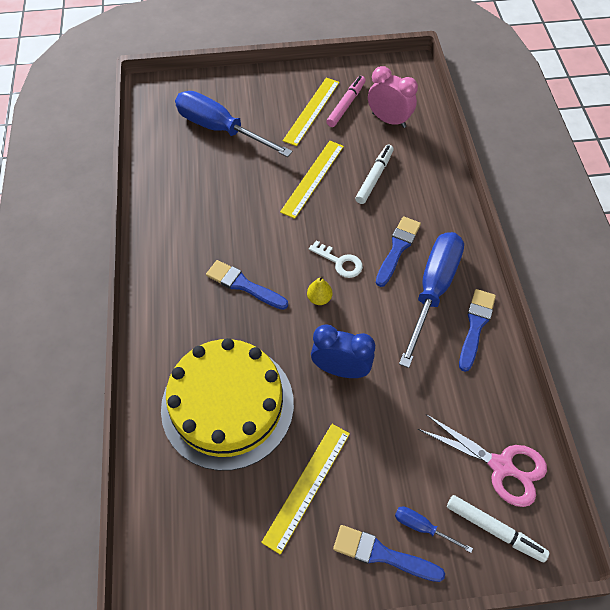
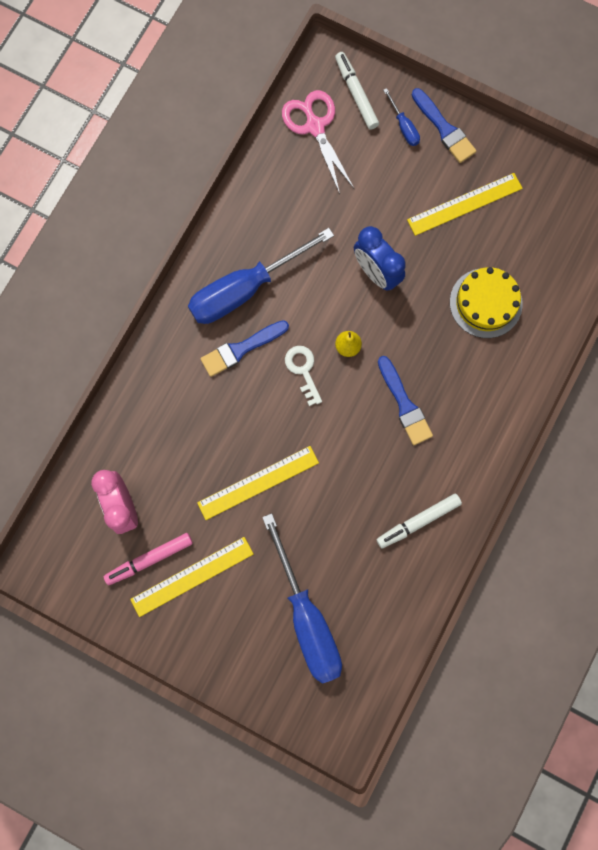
camera: 145 degrees left, 20 degrees up
(227, 405) = (485, 303): yellow cake -> yellow cake, size x0.58
(374, 177) = (197, 442): white marker -> white marker (418, 521)
(475, 326) = (238, 236): blue brush -> none

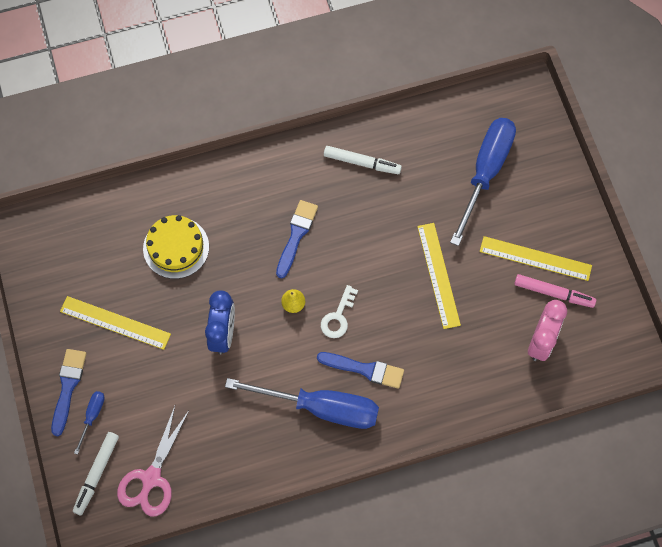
camera: 135 degrees left, 10 degrees down
(258, 482) = (438, 275): yellow ruler -> yellow ruler turned 60 degrees clockwise

